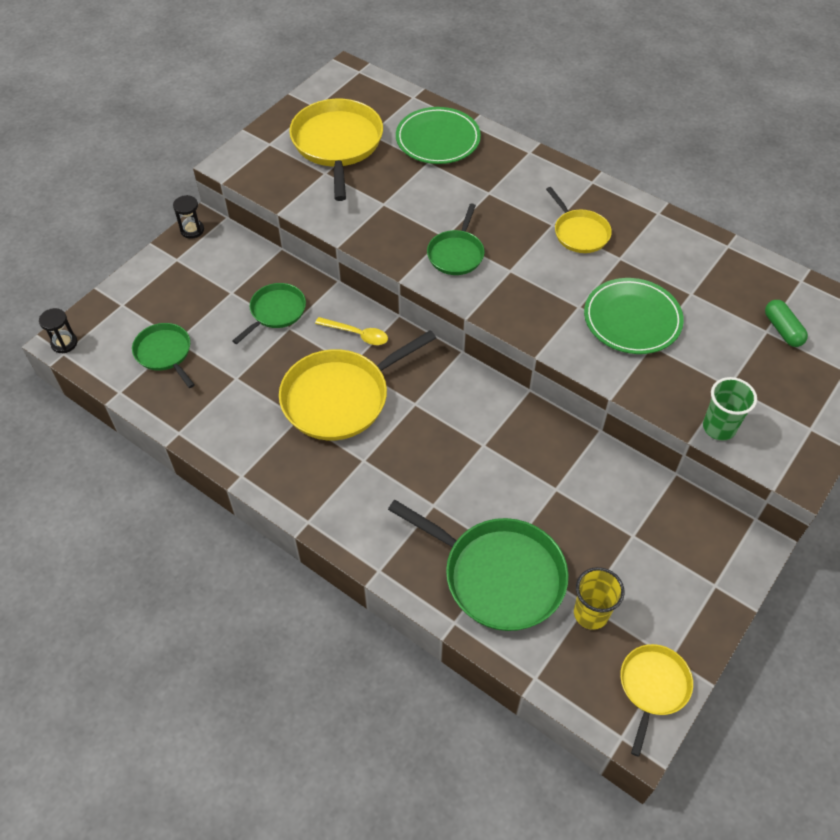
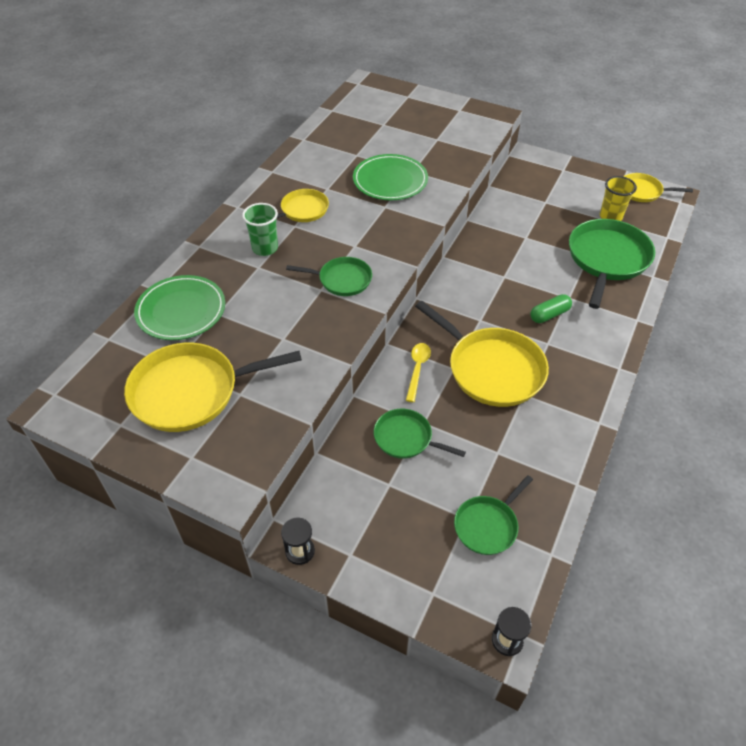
camera: 100 degrees left, 5 degrees down
(719, 427) = (474, 143): green cup -> green cup (265, 248)
(782, 330) = (380, 118): green capsule -> green capsule (549, 315)

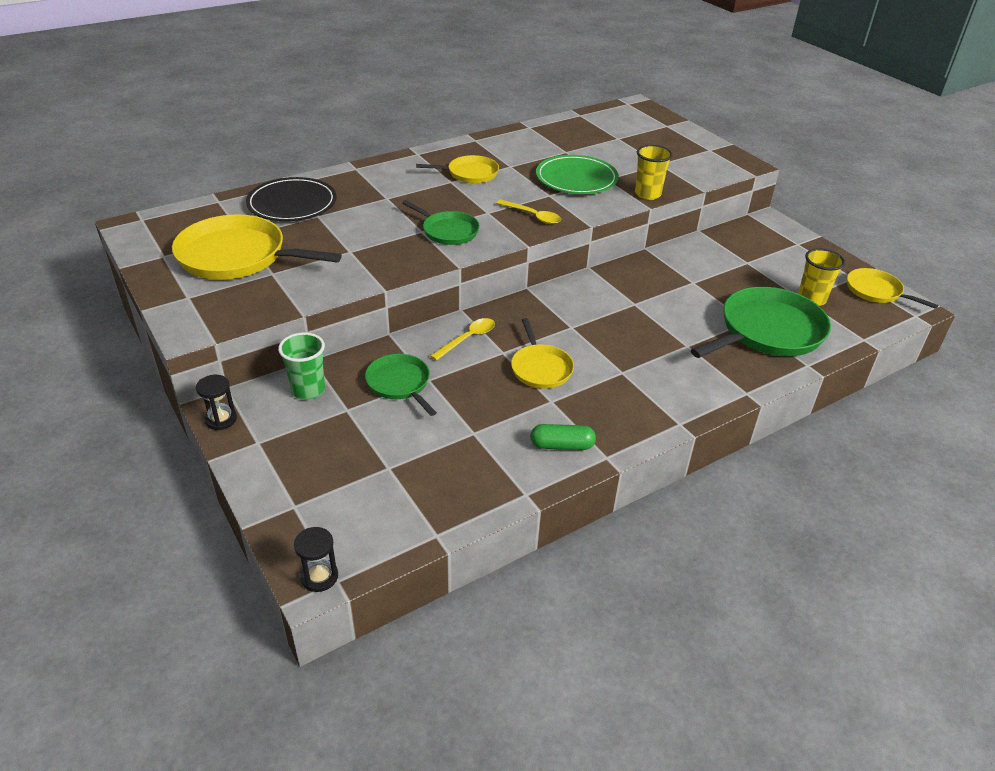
camera: 30 degrees right, 10 degrees down
(181, 310) = (292, 203): green plate -> black plate
(265, 248) = (407, 188): green cup -> green cup (308, 390)
(392, 234) = (533, 216): none -> yellow spoon
(455, 174) = (647, 194): none -> yellow cup
(487, 526) = (400, 482): green pan -> none
(492, 369) = (540, 368): yellow pan -> yellow pan, size x0.56
(549, 315) = (649, 351): green capsule -> green capsule (562, 445)

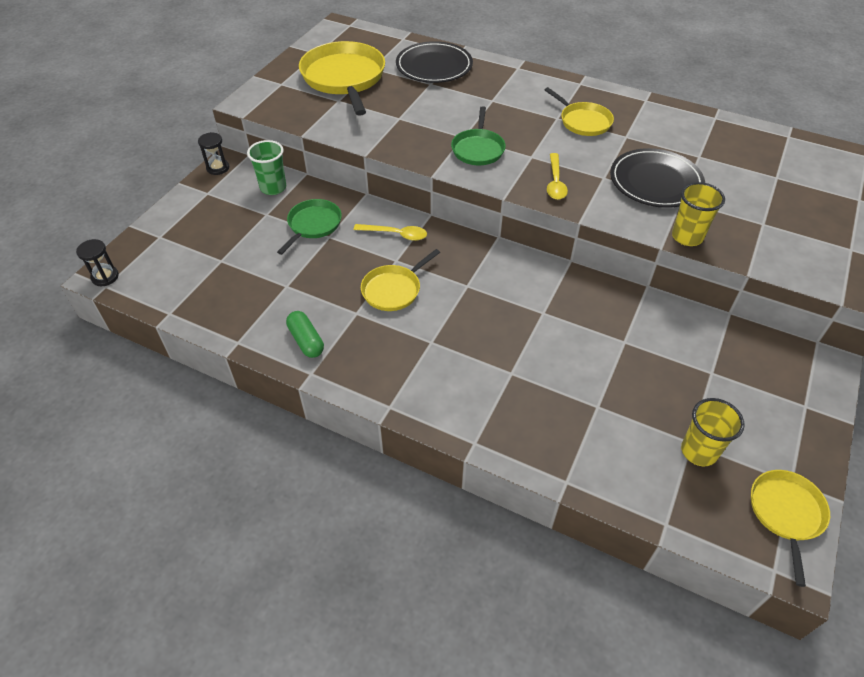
camera: 60 degrees right, 10 degrees up
(576, 179) = (655, 182): green plate -> black plate
(767, 331) = (596, 429): green pan -> none

